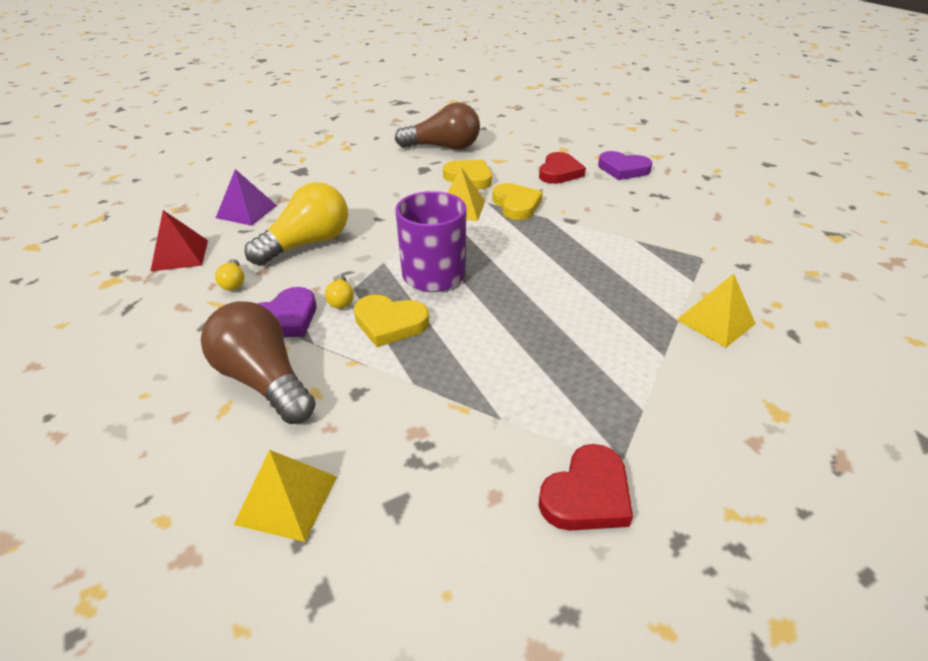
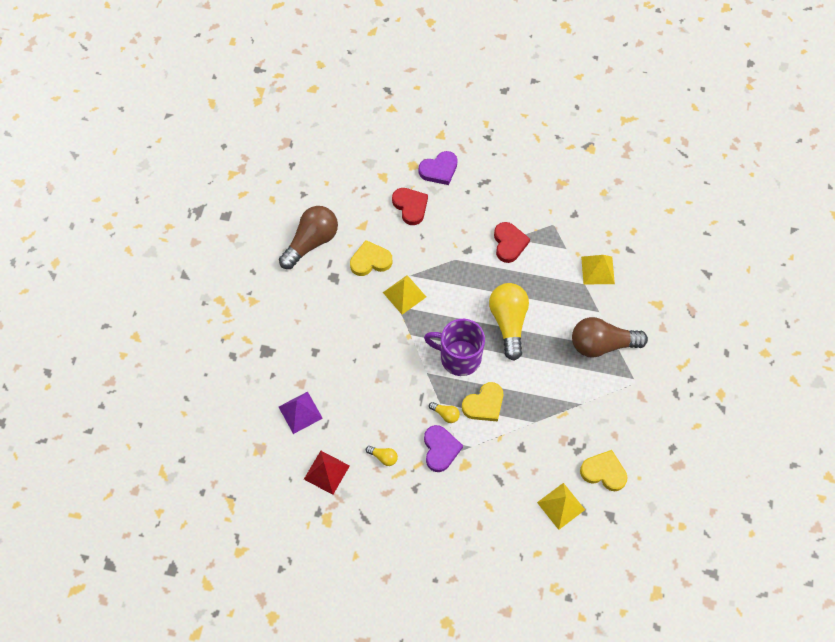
camera: 50 degrees left, 25 degrees up
(264, 380) = (482, 481): brown light bulb -> brown light bulb (602, 344)
(307, 243) = (372, 399): yellow light bulb -> yellow light bulb (508, 322)
(516, 205) = (427, 263): yellow heart -> yellow heart (604, 472)
(587, 494) = (638, 404): red heart -> red heart (509, 243)

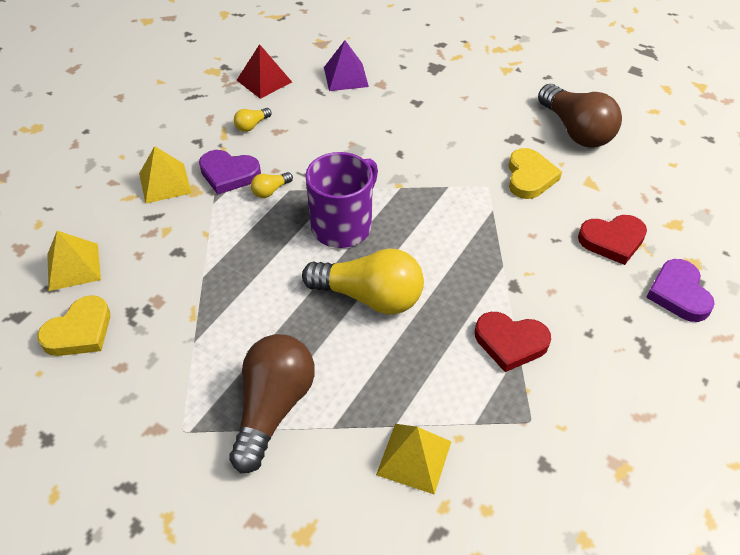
camera: 110 degrees right, 15 degrees down
(404, 294) = (464, 197): yellow pyramid -> yellow pyramid (165, 183)
(484, 404) = (261, 232): yellow heart -> none

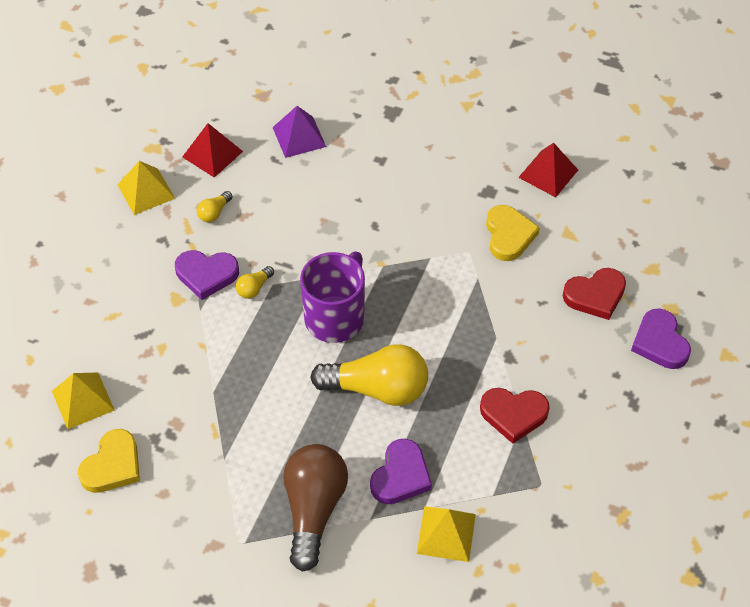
camera: 10 degrees left, 5 degrees up
(165, 183) = (144, 294): yellow pyramid -> yellow pyramid (146, 191)
(376, 387) = (400, 476): none -> purple heart
(576, 131) = (548, 173): brown light bulb -> red pyramid

